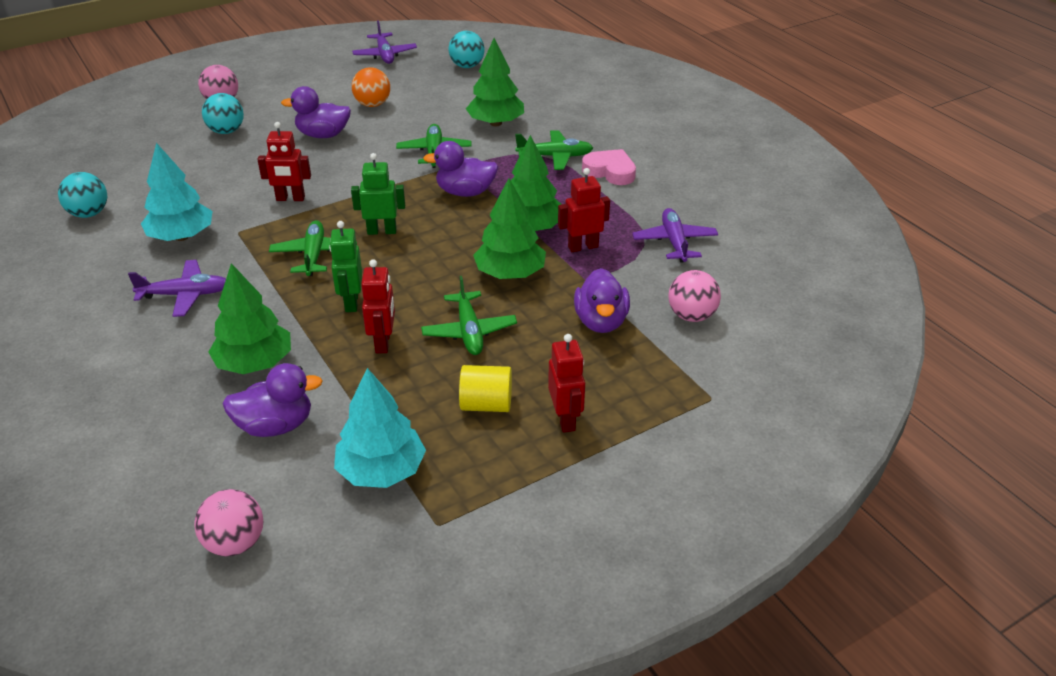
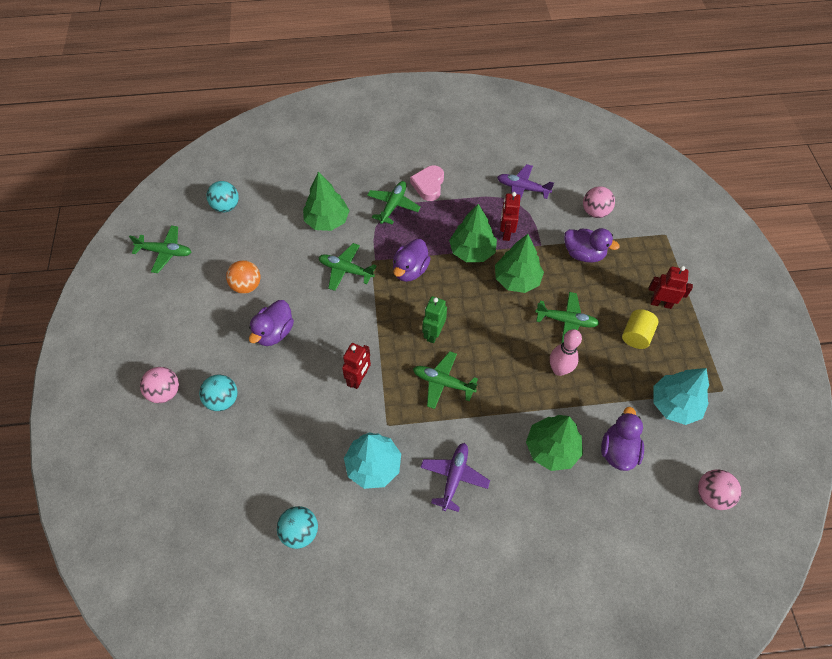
camera: 65 degrees left, 20 degrees up
(351, 302) = (509, 375): green robot -> none
(383, 342) = (559, 369): red robot -> pink bowling pin
(385, 55) = (165, 252): purple plane -> green plane
(610, 171) = (428, 185): pink heart -> pink heart turned 45 degrees counterclockwise

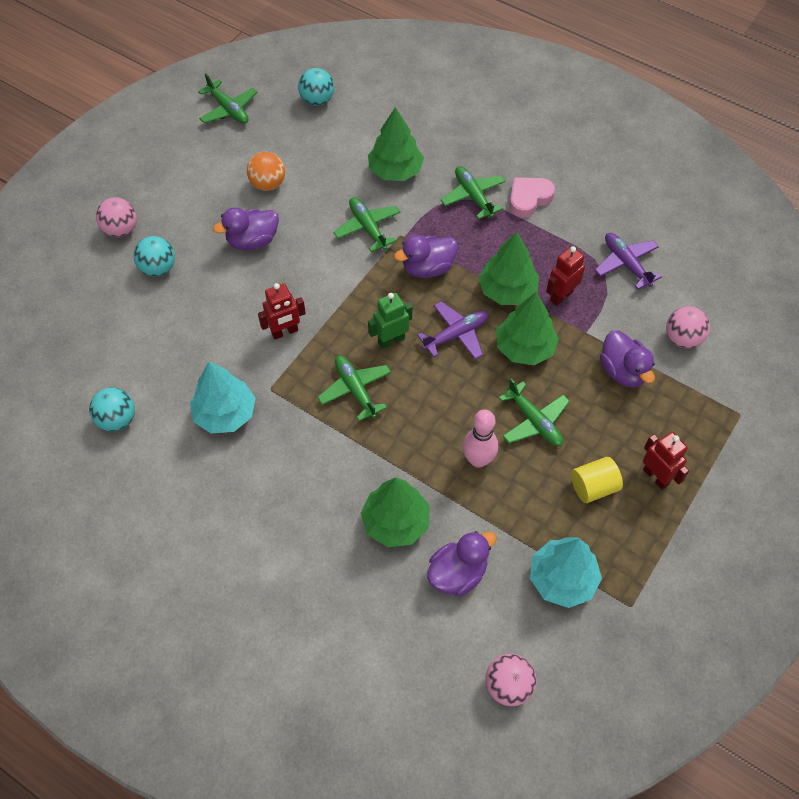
camera: 40 degrees right, 0 degrees up
(393, 205) = (473, 196): green plane -> green plane turned 90 degrees counterclockwise
(454, 477) = (283, 476): purple plane -> purple plane (456, 335)

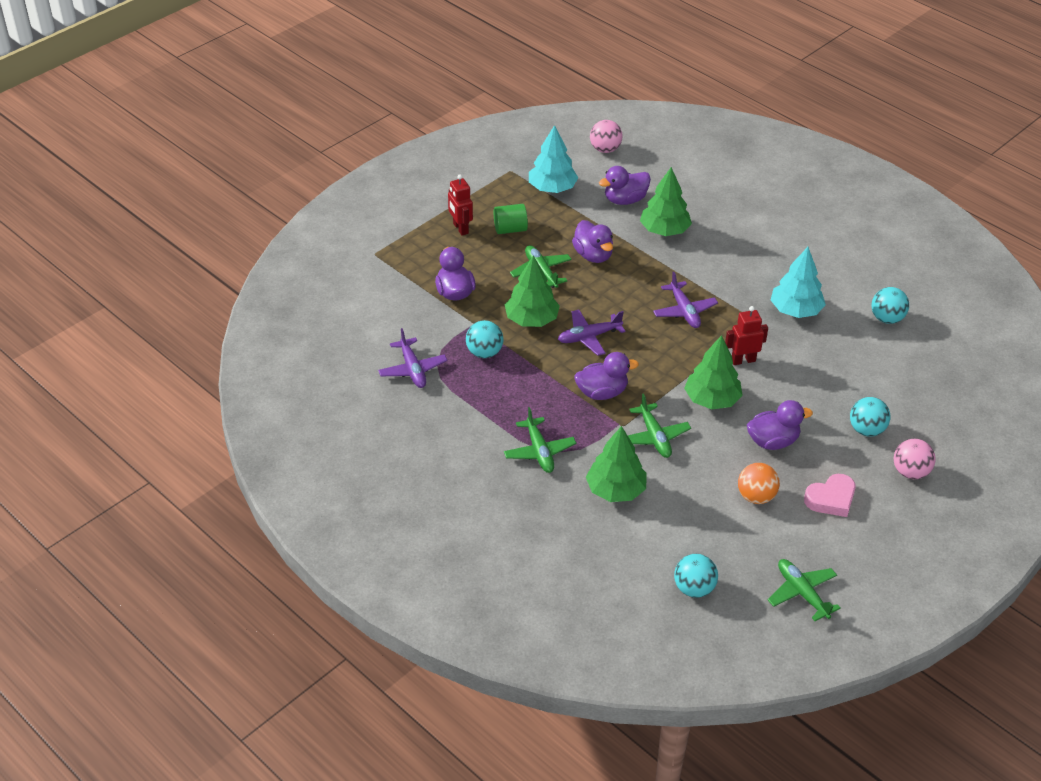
camera: 170 degrees left, 15 degrees down
(355, 390) = (684, 311): green plane -> purple plane
(391, 340) = (648, 341): green robot -> none
(478, 460) = (593, 255): pink bowling pin -> purple duck
(507, 290) = (532, 364): green tree -> green tree (712, 399)
(529, 199) = (483, 440): pink heart -> pink heart (831, 499)
(561, 296) = (484, 352): red robot -> turquoise ball
(593, 487) = (510, 229): yellow cylinder -> green cylinder
(682, 338) = (392, 307): pink ball -> none

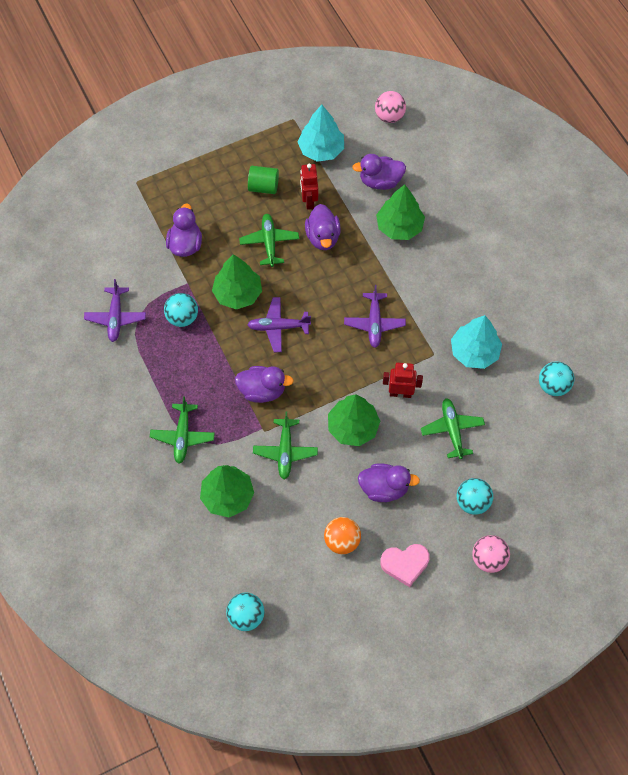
camera: 20 degrees right, 20 degrees up
(460, 228) = (221, 174): red robot -> red robot (309, 201)
(802, 593) = (333, 651): green plane -> green plane (452, 430)

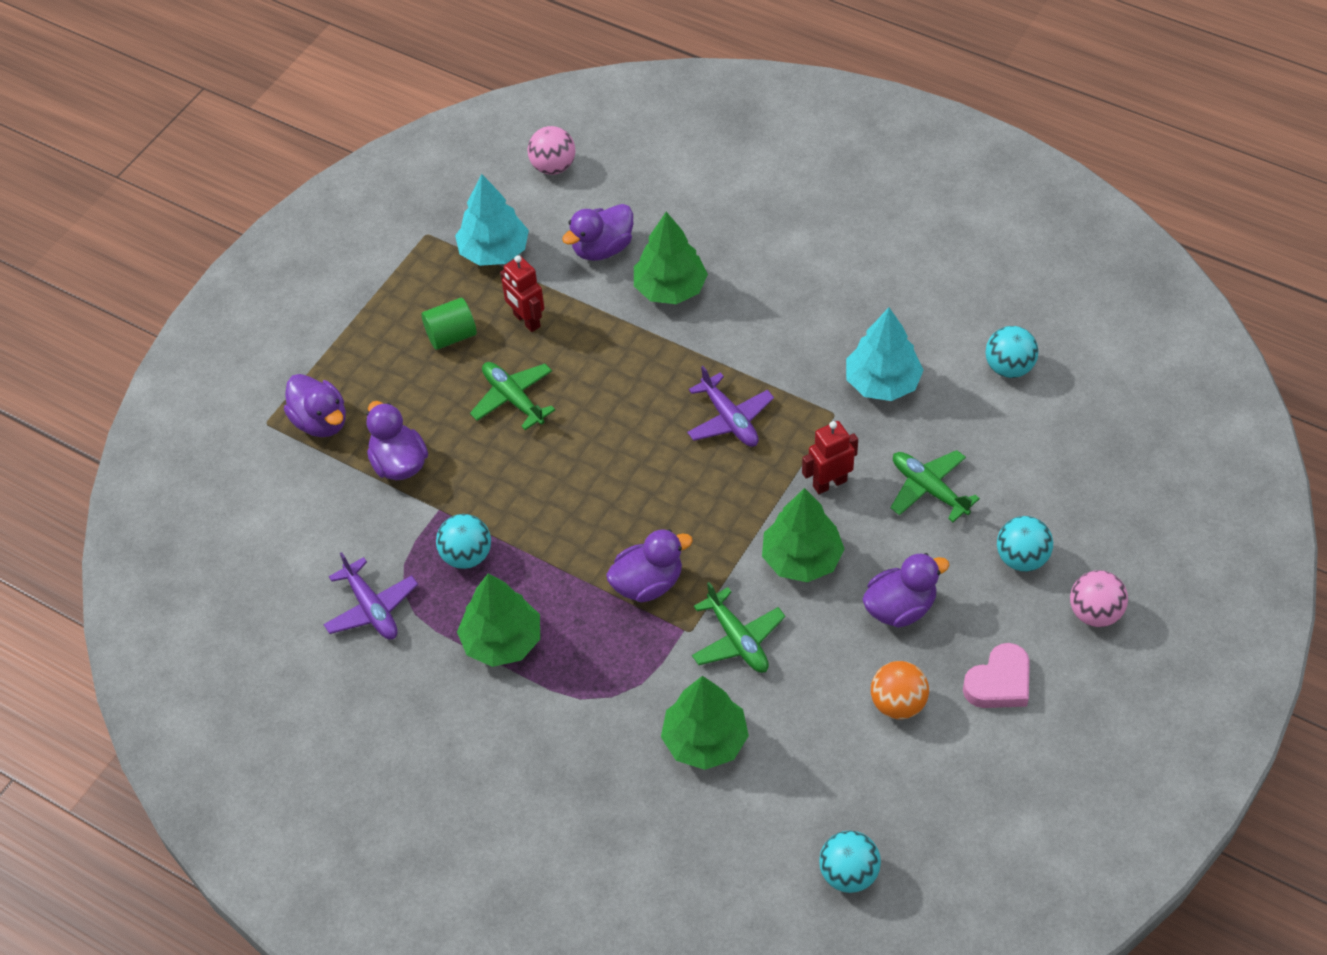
camera: 30 degrees left, 10 degrees down
(182, 436) = (584, 703): green plane -> none
(237, 293) = (519, 484): green tree -> green tree (502, 641)
(278, 327) = (607, 494): purple plane -> none
(323, 237) = (580, 354): purple duck -> purple duck (320, 421)

